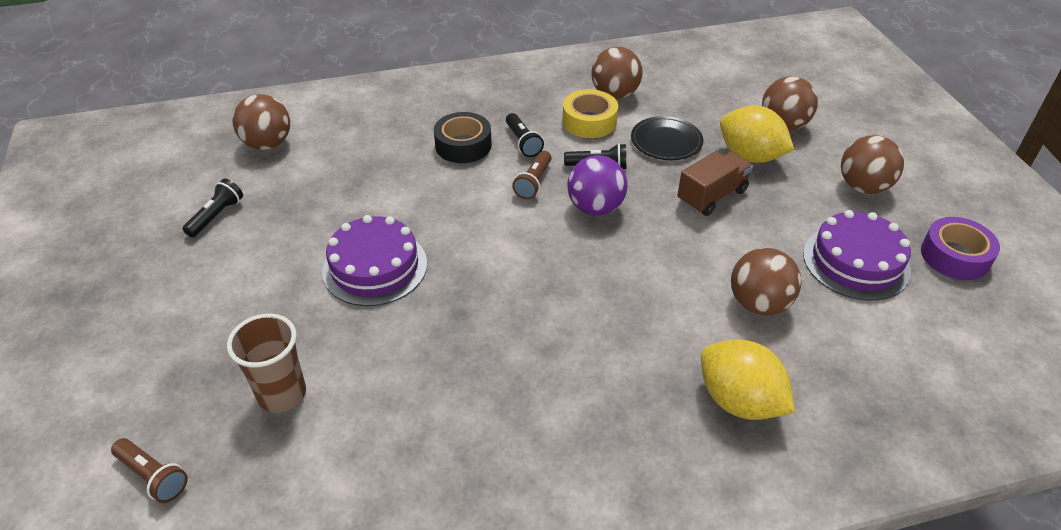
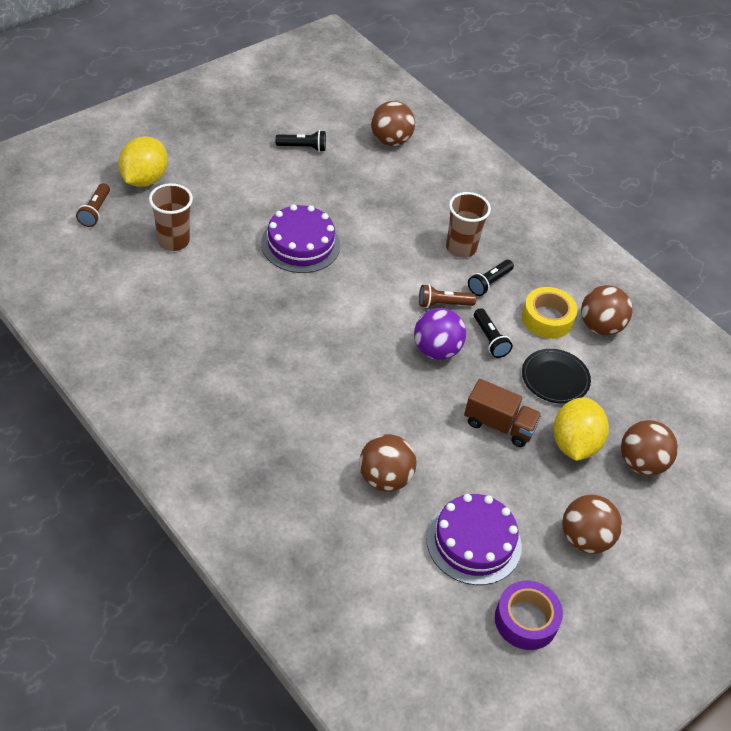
camera: 60 degrees right, 5 degrees up
(463, 145) = (461, 248): black tape -> brown cup
(739, 401) = (279, 481): yellow lemon -> yellow lemon (144, 179)

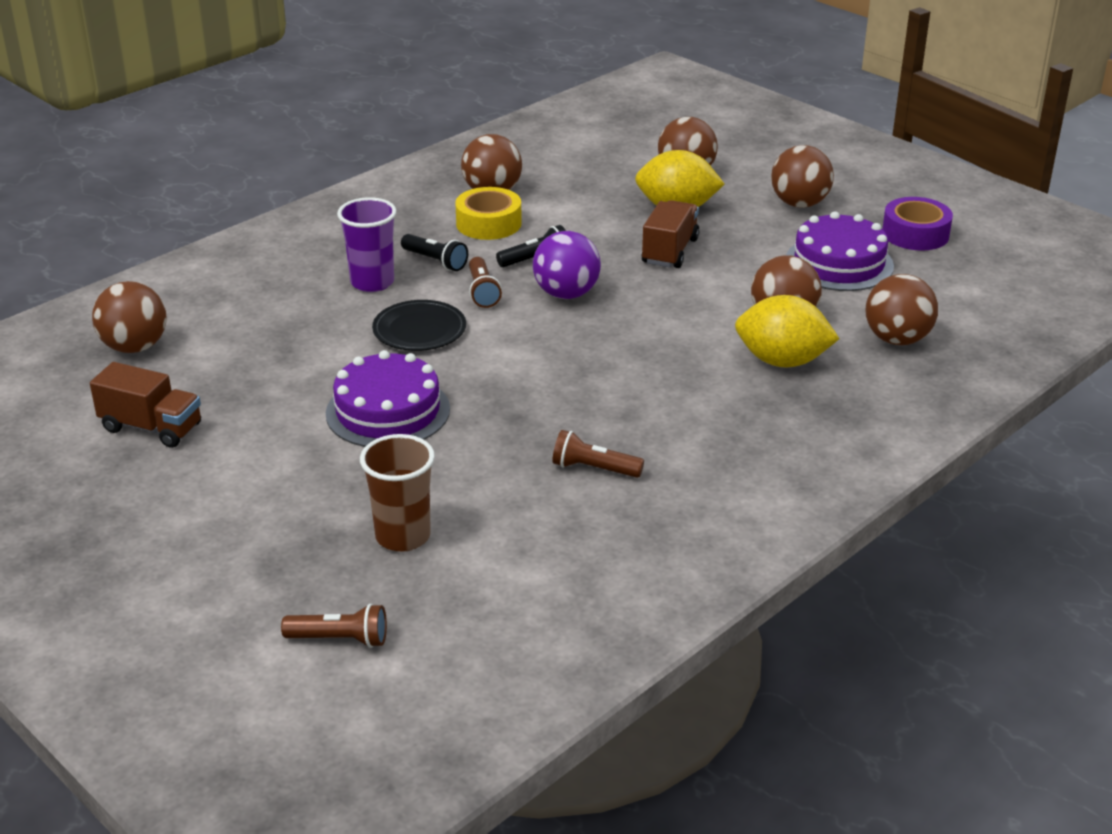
camera: 90 degrees left, 15 degrees down
(144, 179) = (244, 593): yellow lemon -> yellow lemon (782, 361)
(216, 333) = (593, 469): none -> brown flashlight
(303, 147) = (151, 427): black flashlight -> brown truck
(345, 550) = (897, 339): none -> brown ball
(461, 248) = (372, 282): brown cup -> purple cup
(555, 378) = (584, 219): black plate -> black plate (419, 330)

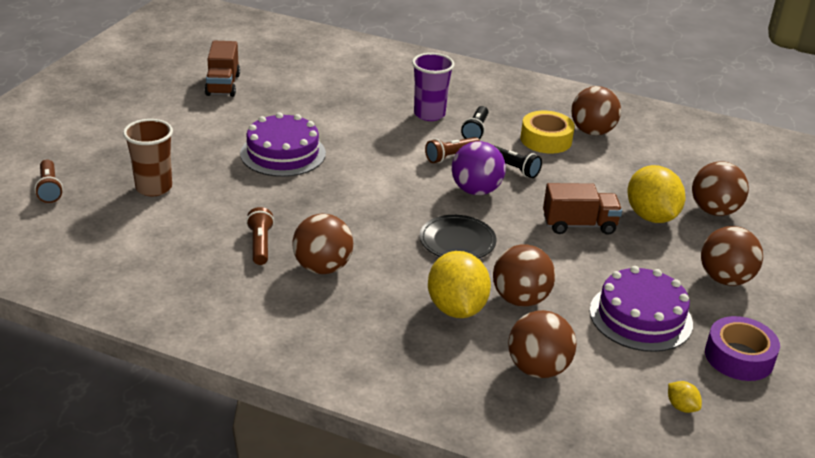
camera: 65 degrees right, 0 degrees up
(135, 347) = (300, 60): brown ball -> brown ball (322, 268)
(419, 330) = (384, 143): black plate -> black plate (457, 241)
(973, 282) = (681, 407): none -> yellow lemon

